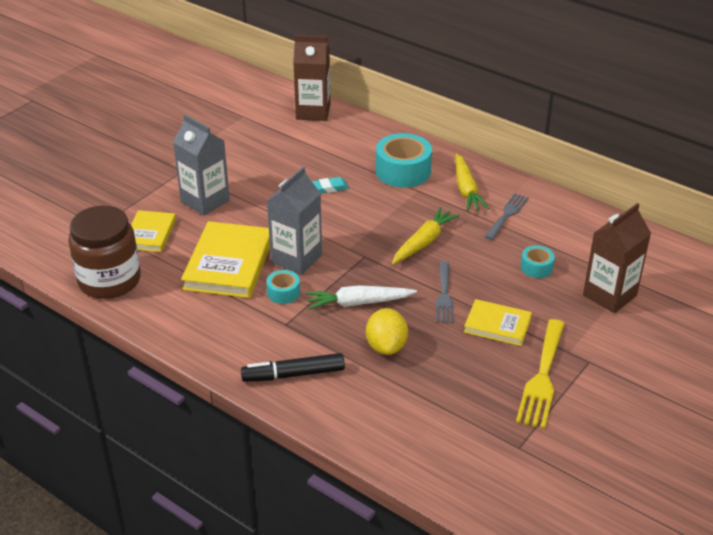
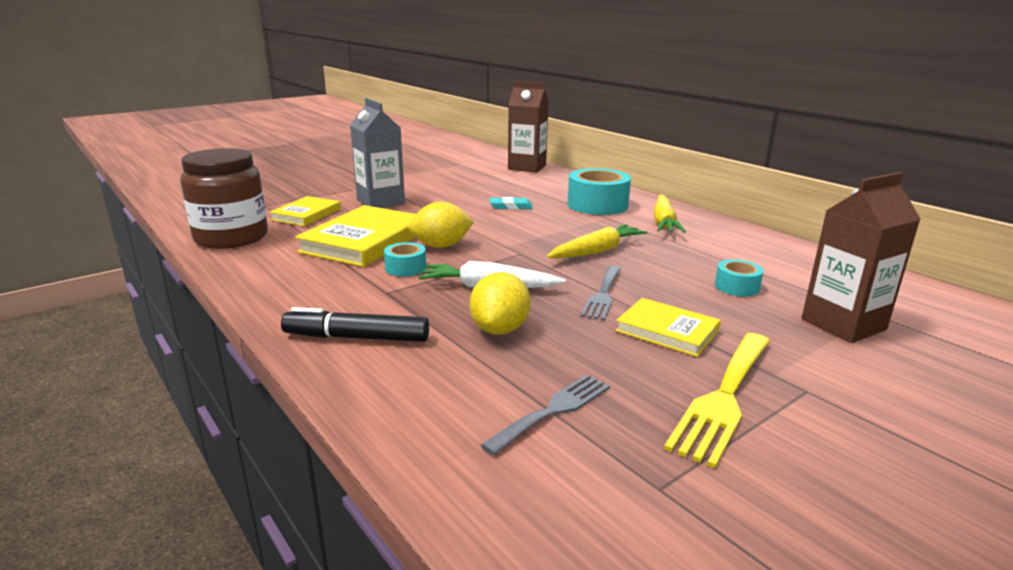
camera: 15 degrees right, 15 degrees down
(296, 258) = (441, 246): grey carton -> yellow lemon
(507, 214) = (708, 243): grey fork -> grey fork (553, 410)

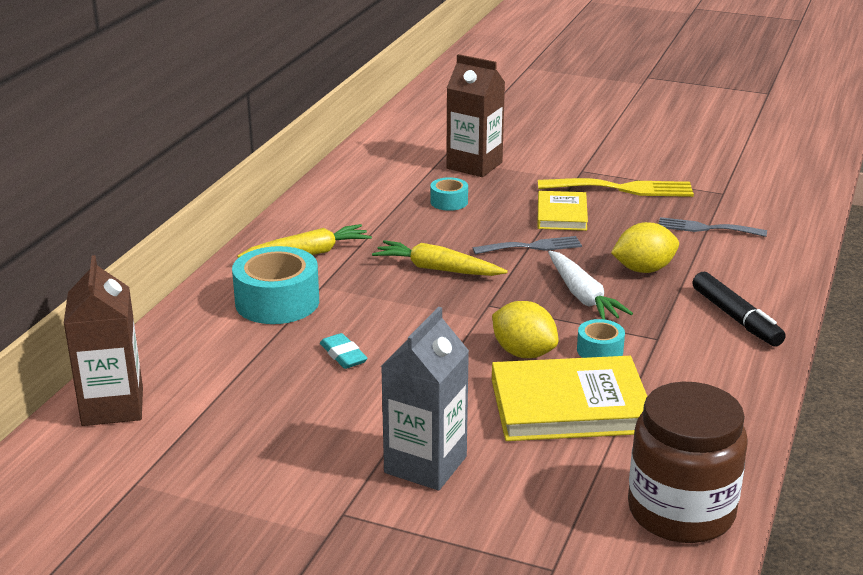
camera: 120 degrees left, 5 degrees up
(306, 214) = (542, 501): yellow book -> none

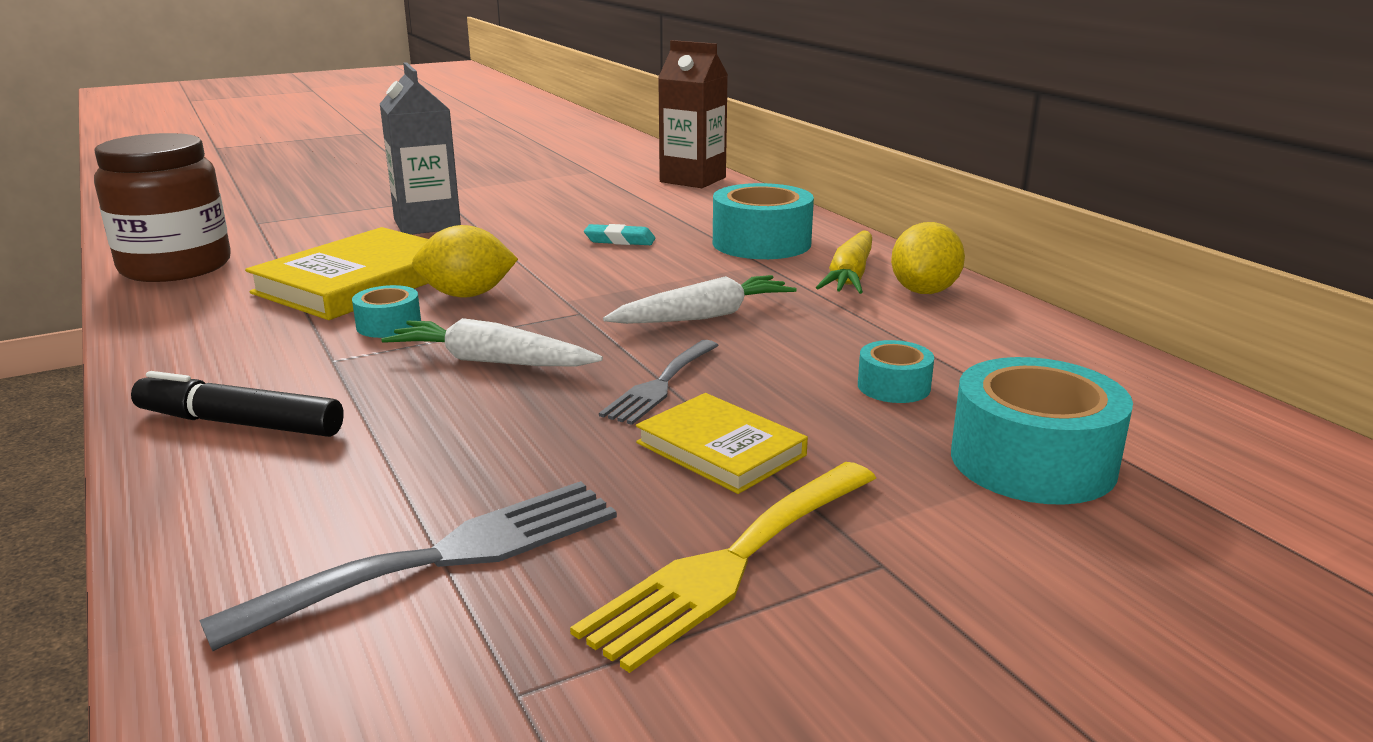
camera: 130 degrees right, 5 degrees down
(437, 269) = (704, 316): yellow carrot -> white carrot
(474, 165) = (1032, 461): brown carton -> turquoise tape
(643, 269) = (458, 427): yellow lemon -> yellow lemon (924, 291)
(706, 228) = (445, 557): grey fork -> grey fork, size x1.54

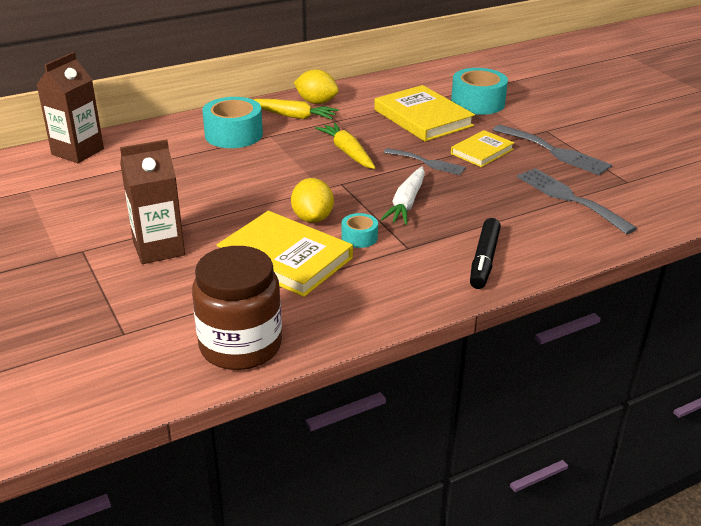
camera: 90 degrees left, 10 degrees up
(427, 224) = (158, 248): grey carton -> brown carton
(620, 240) = (217, 175): turquoise eraser -> none
(704, 316) = (347, 152): white carrot -> yellow carrot
(731, 563) = (555, 152): yellow fork -> grey fork
(893, 386) = (423, 118): turquoise tape -> yellow book

